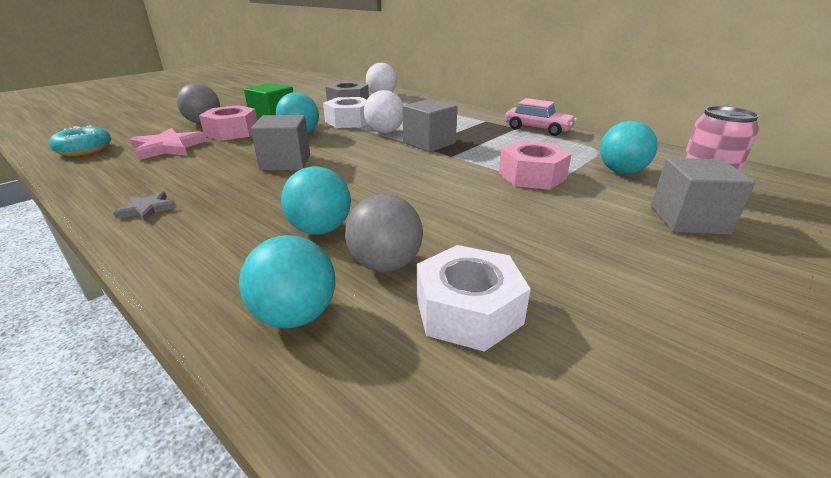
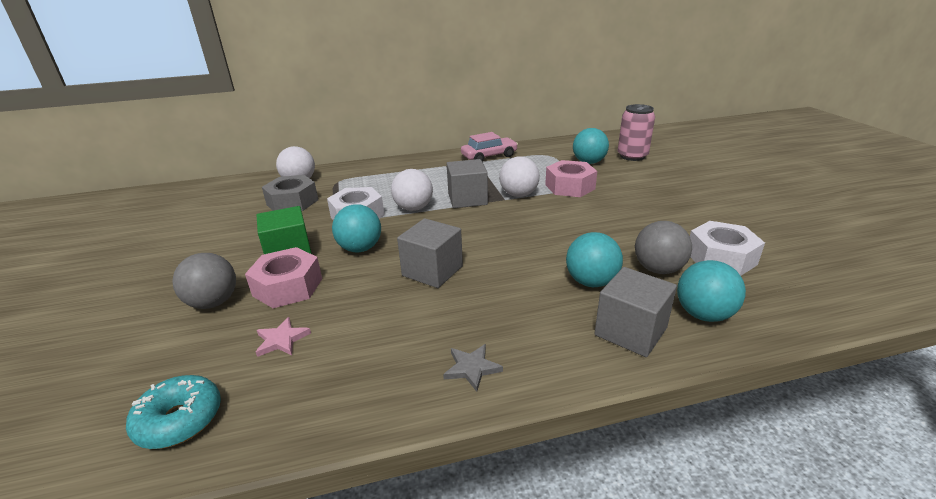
camera: 55 degrees left, 0 degrees up
(168, 147) = (282, 340): pink star -> pink star, size x0.56
(471, 159) = (518, 195): none -> white ball
(688, 220) = (661, 172): grey cube -> grey cube (630, 331)

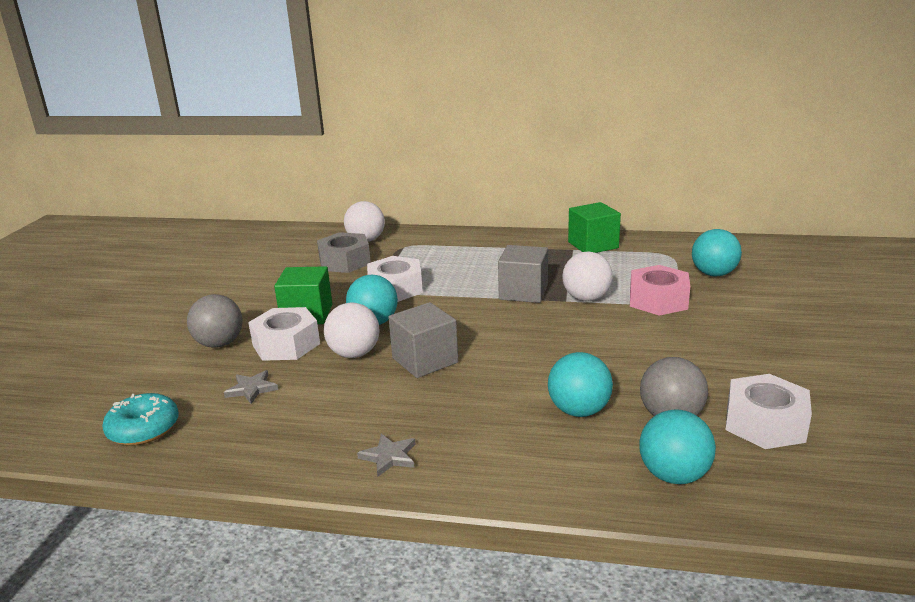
camera: 25 degrees right, 5 degrees down
(282, 340) = (252, 389): pink star -> grey star
(288, 287) = (286, 344): pink nut -> white nut
(413, 208) = (458, 291): white ball -> white ball (354, 354)
(489, 156) = (593, 245): pink car -> green cube
(630, 331) = (573, 469): grey cube -> none
(632, 156) = (783, 276): pink can -> none

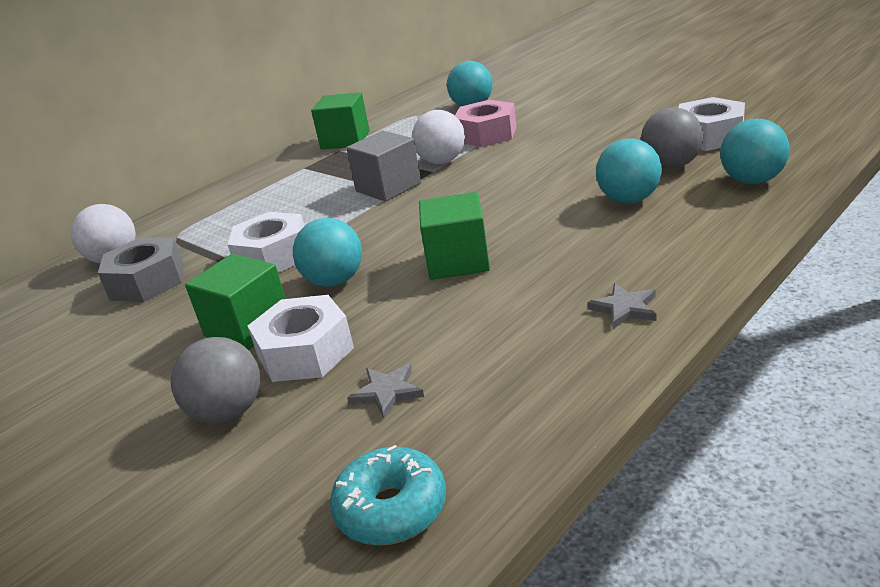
camera: 55 degrees left, 5 degrees up
(354, 354) = (390, 303): white ball -> none
(425, 360) = (458, 261): grey cube -> green cube

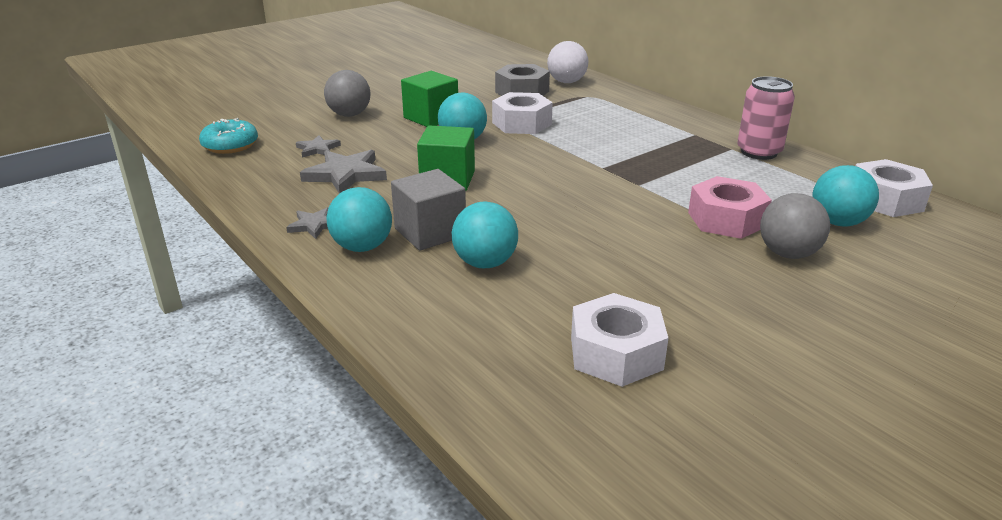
camera: 95 degrees right, 0 degrees up
(305, 352) = (384, 131): white nut -> white nut (885, 200)
(345, 140) = (759, 152): green cube -> pink can
(388, 187) = (615, 164): grey cube -> grey cube (430, 232)
(442, 161) = (661, 190): white ball -> none
(472, 334) = (345, 175): none -> grey star
(671, 165) = (546, 304): grey ball -> grey ball (788, 254)
(752, 181) = (463, 341): turquoise ball -> turquoise ball (362, 247)

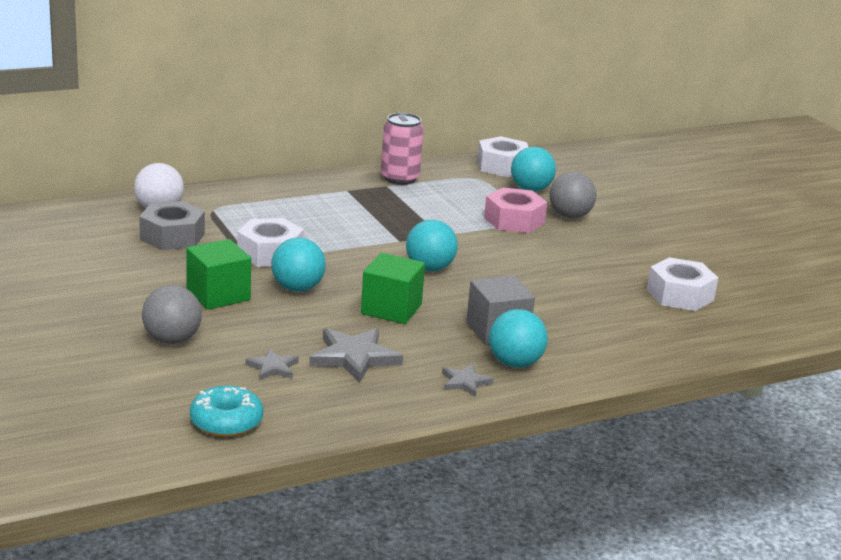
camera: 80 degrees left, 5 degrees down
(485, 263) = (556, 317): turquoise ball -> turquoise ball (429, 268)

